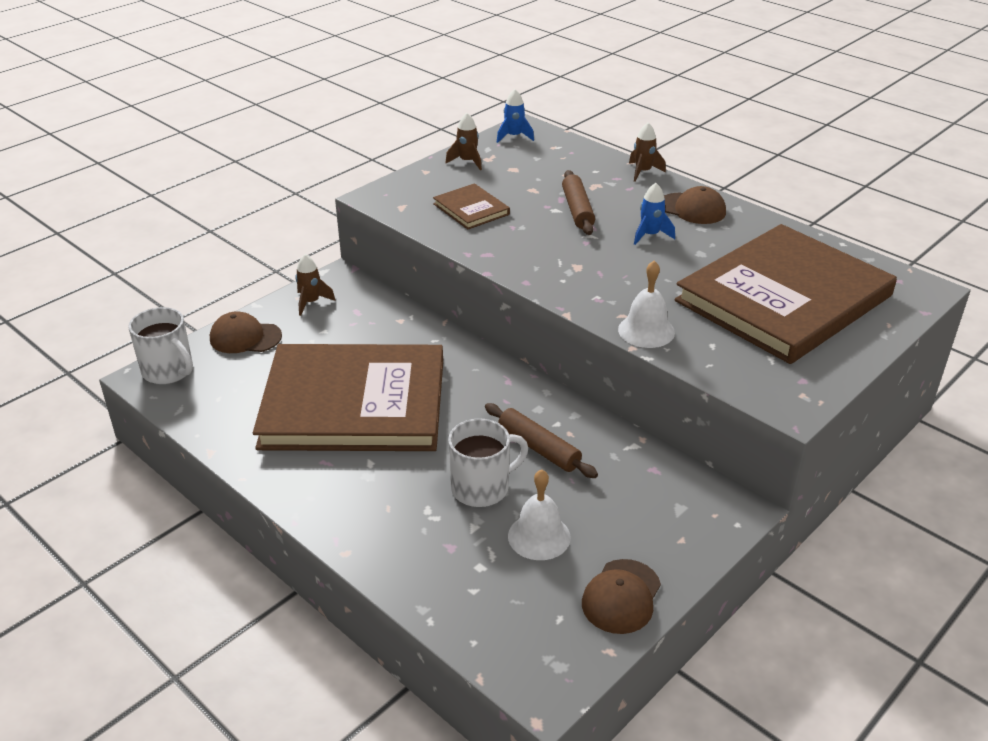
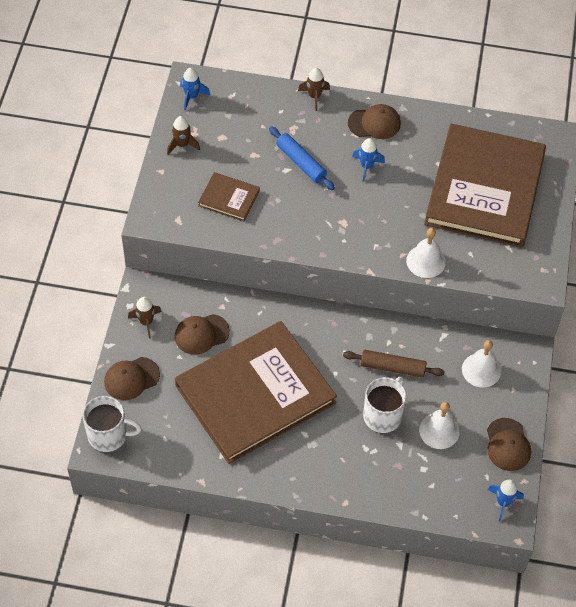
camera: 35 degrees left, 20 degrees up
(354, 332) = (201, 334): none -> brown cap
(556, 661) = (503, 502): none -> blue rocket
(577, 210) = (301, 162): brown rolling pin -> blue rolling pin
(653, 500) = (481, 370): none -> white bell

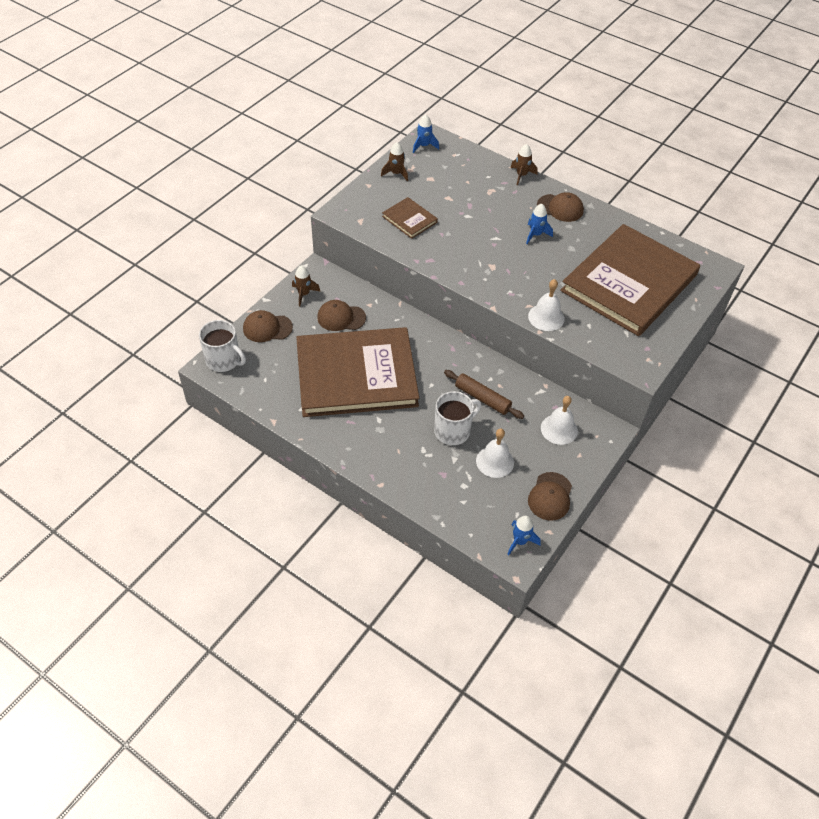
camera: 25 degrees right, 5 degrees down
(301, 162) = (483, 215): blue rolling pin -> none

